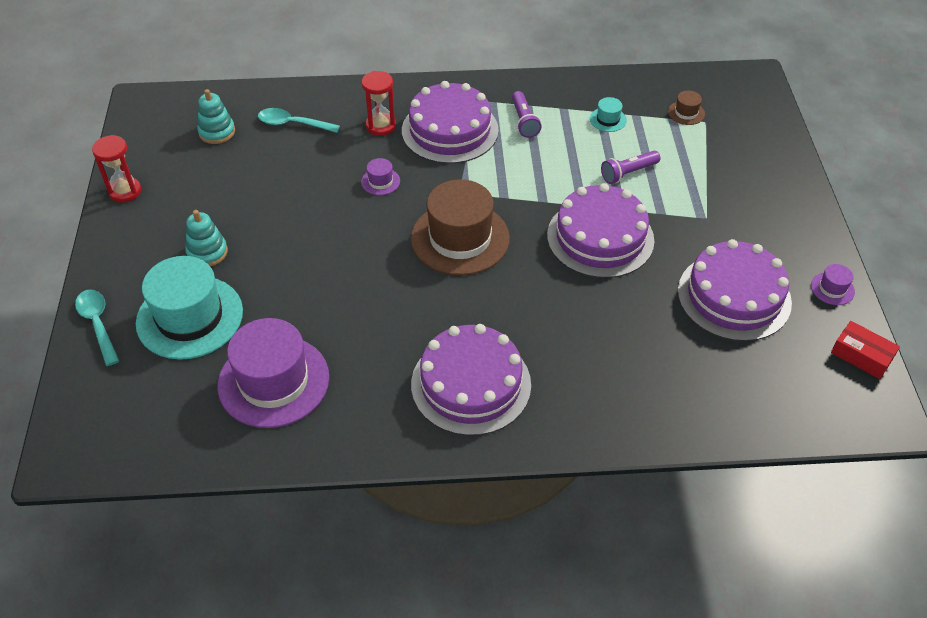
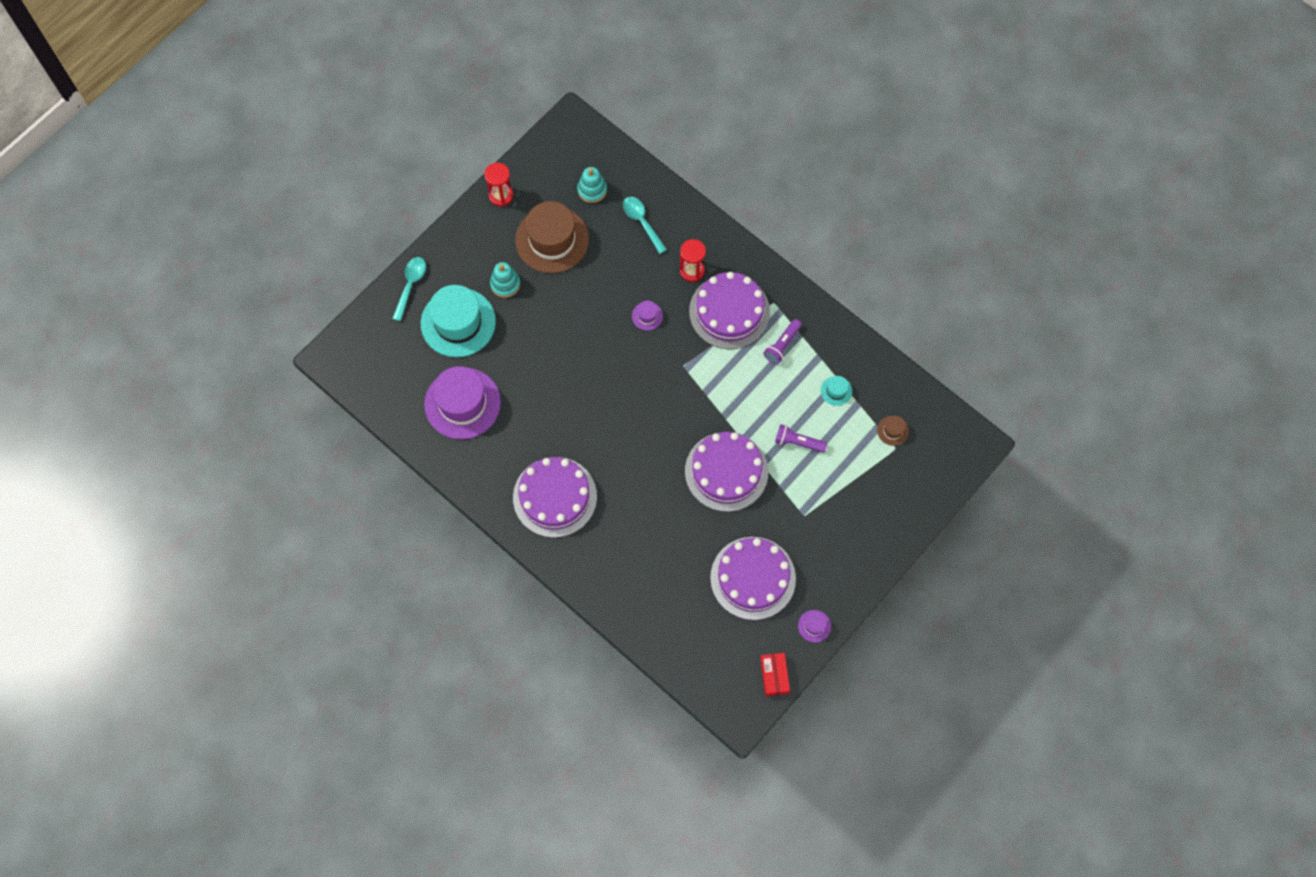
camera: 45 degrees right, 20 degrees up
(460, 238) = (648, 399): brown hat -> brown hat (552, 240)

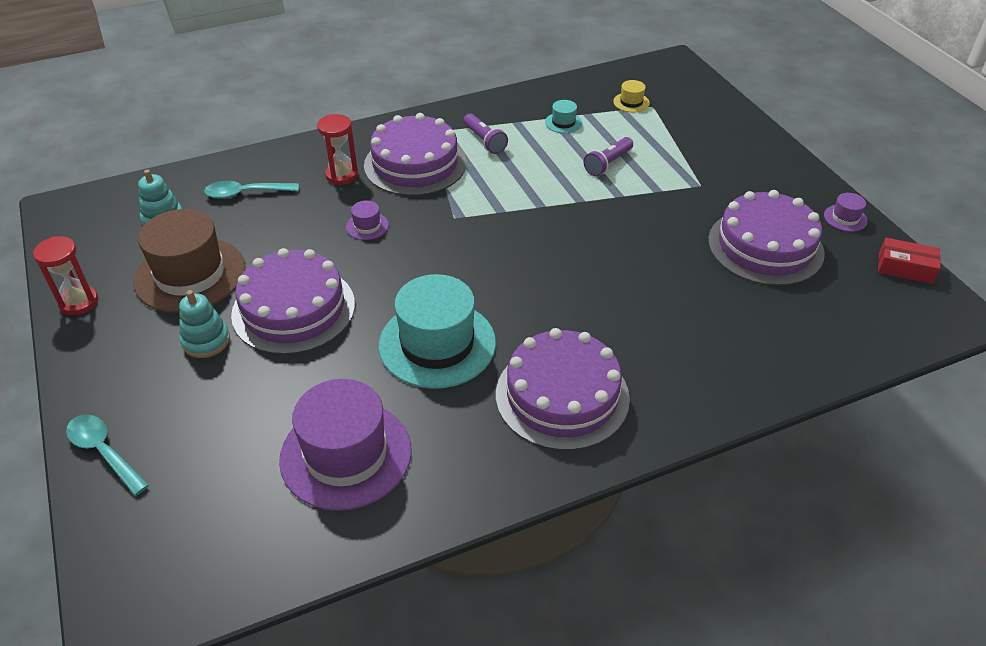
camera: 65 degrees left, 25 degrees down
(458, 322) = (215, 414): turquoise hat -> turquoise hat (437, 344)
(726, 471) = (614, 225): purple cake -> purple cake (293, 309)
(892, 430) = (631, 102): brown hat -> yellow hat

